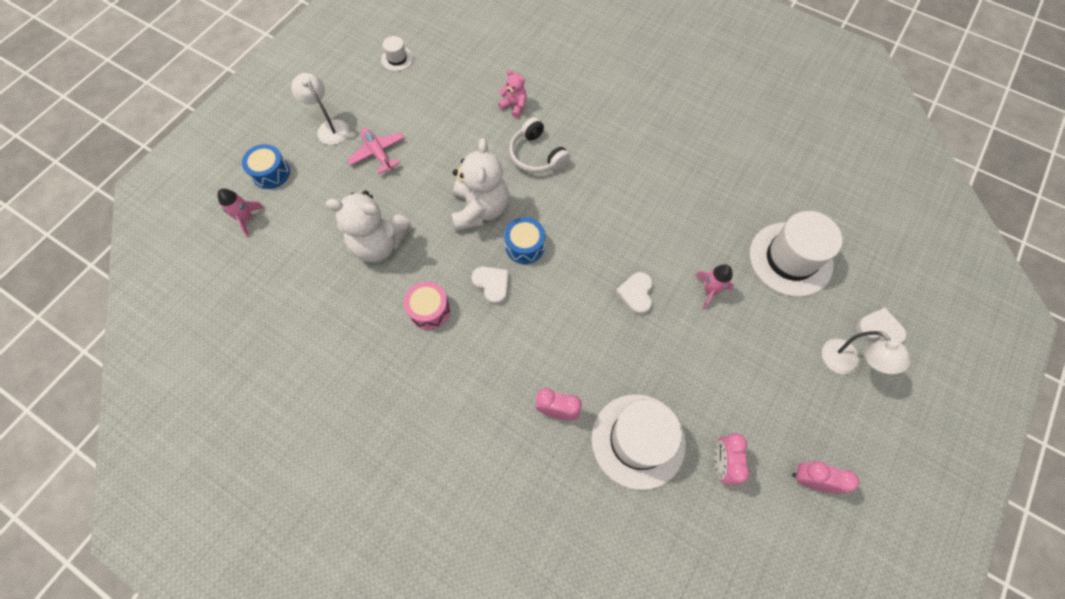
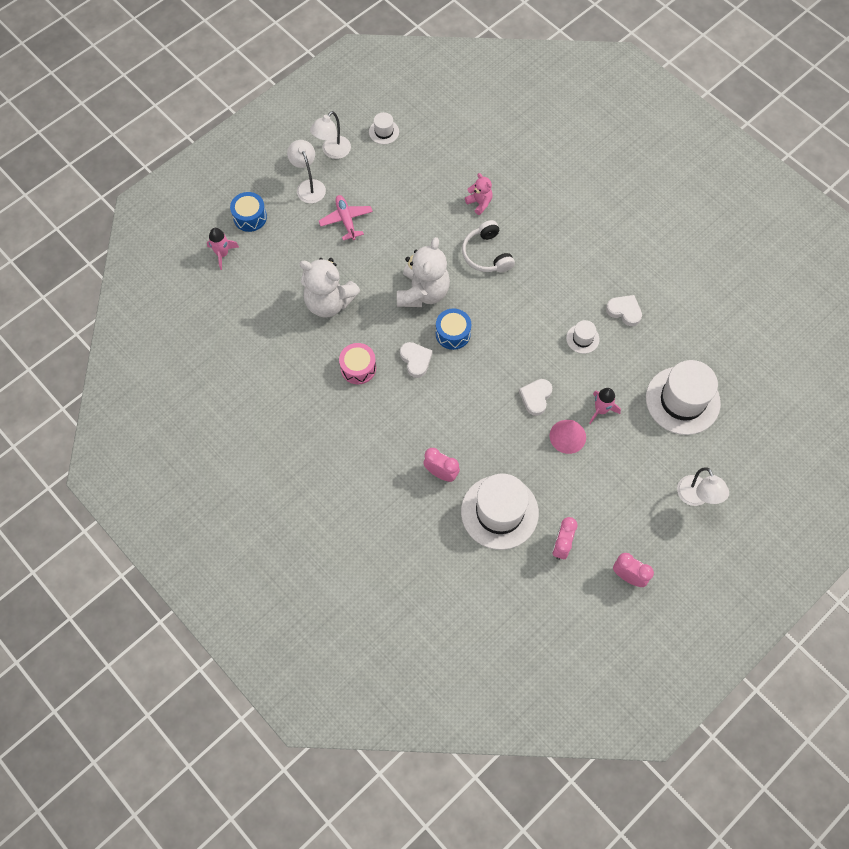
camera: 15 degrees right, 0 degrees up
(347, 88) = (332, 152): none -> white lamp
(664, 219) = (582, 338): none -> white hat
(684, 329) = (567, 436): none -> pink cone
(878, 329) = (736, 477): white heart -> white heart (624, 311)

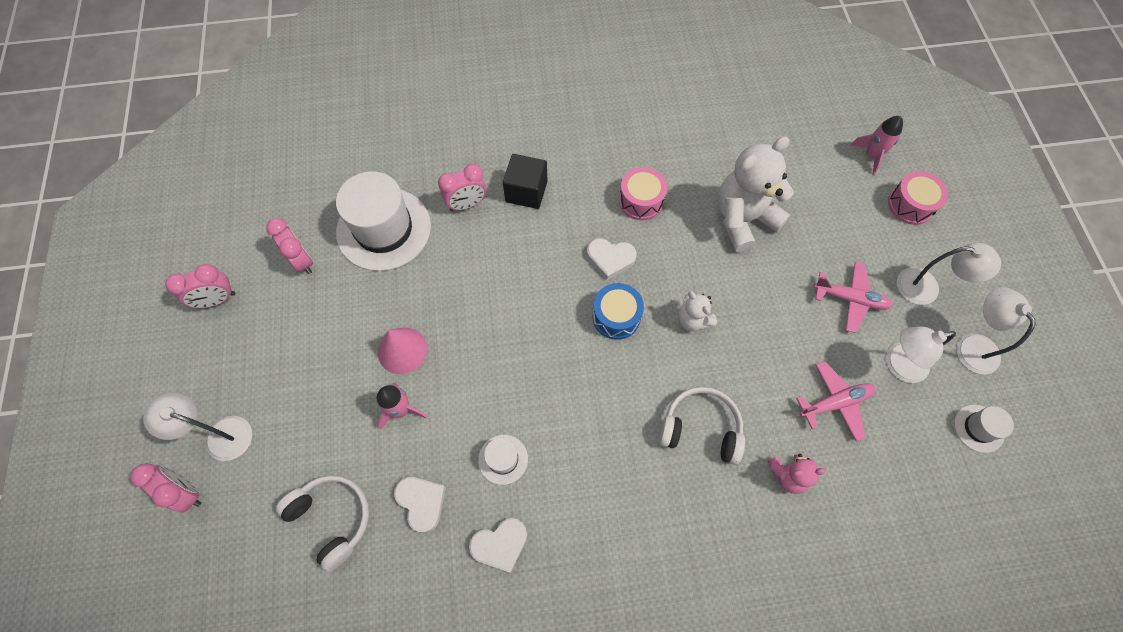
camera: 125 degrees right, 0 degrees up
(250, 217) = (910, 205): blue drum -> pink drum
(373, 180) = (898, 365): none -> white lamp
(403, 442) = (526, 191): none -> black cube
(420, 200) = (835, 403): none -> pink plane
(423, 292) = (693, 320): white teddy bear -> white teddy bear, size x0.50
(536, 397) = (472, 350): white heart -> white heart (421, 502)
(682, 400) = (332, 519): white hat -> white headphones
(736, 487) = (186, 492): none -> pink clock

